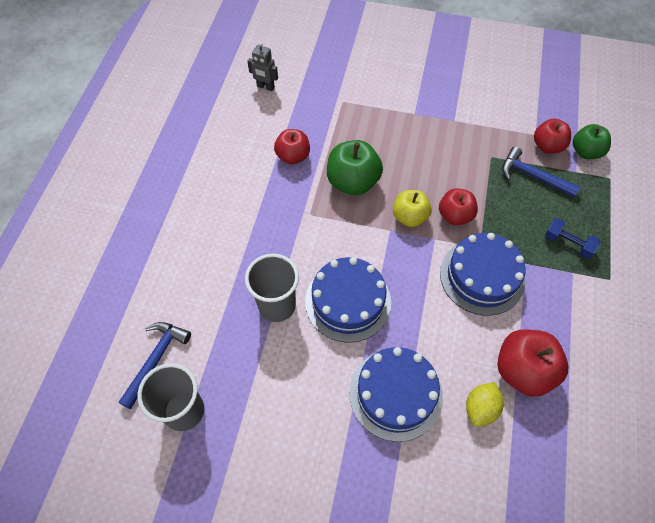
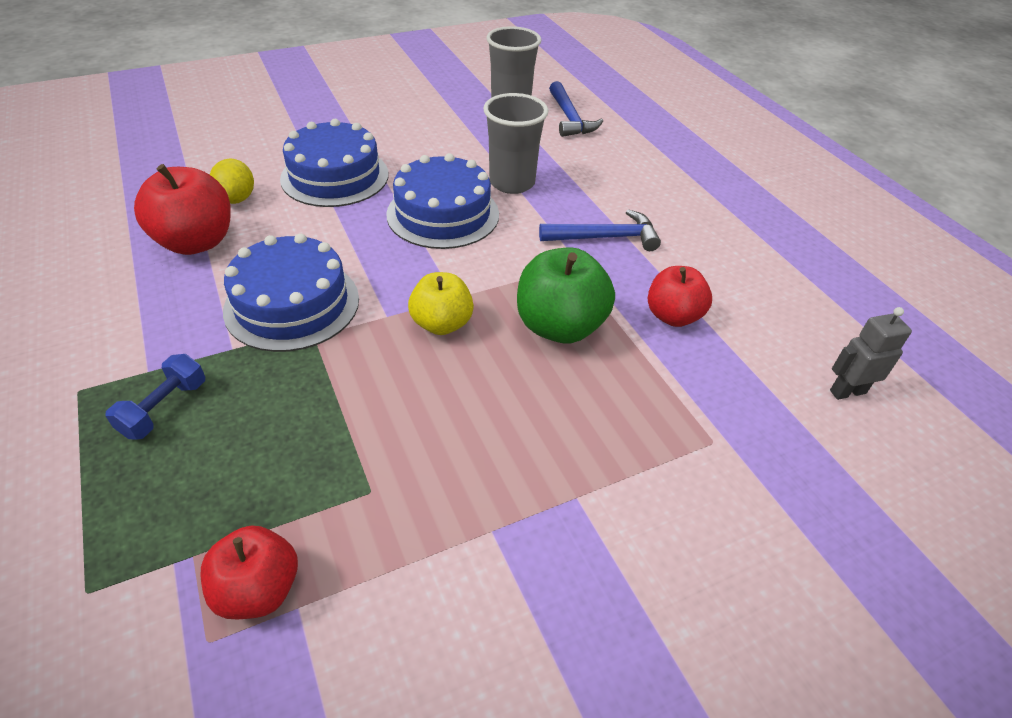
camera: 140 degrees right, 15 degrees down
(455, 216) = (376, 358): red apple -> none
(532, 176) = (269, 497): blue hammer -> blue hammer (605, 237)
(568, 243) = (164, 408): blue dumbbell -> blue dumbbell turned 60 degrees counterclockwise
(585, 152) = (157, 632): green apple -> none

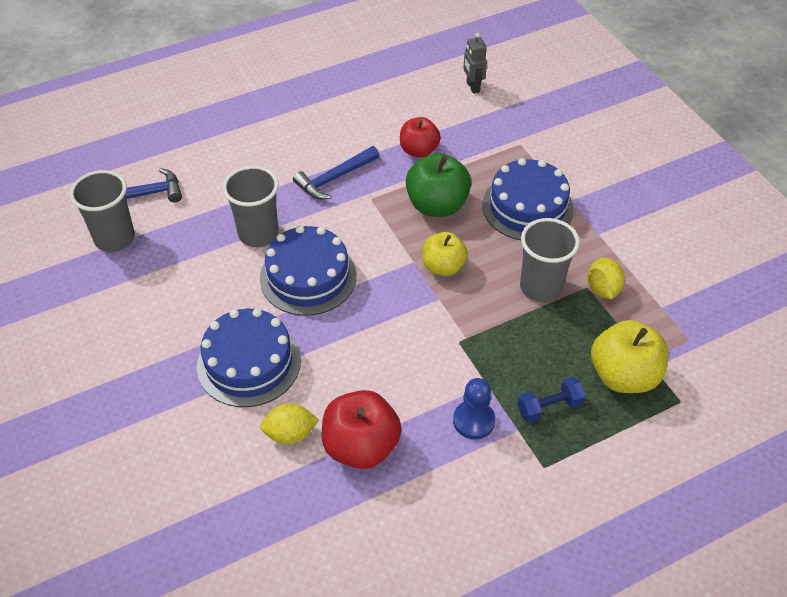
camera: 90 degrees left, 5 degrees up
(164, 408) = (549, 407): blue dumbbell -> blue dumbbell turned 45 degrees counterclockwise
(175, 512) = (623, 375): none -> yellow apple
(182, 331) = (474, 421): none -> blue pawn
(258, 590) = (657, 325): red apple -> none
(292, 304) = (434, 358): blue cake -> blue cake (527, 207)
(361, 514) = (602, 289): none -> yellow lemon
(383, 427) = (540, 287): none -> grey cup
(605, 237) = (334, 178): blue hammer -> blue hammer turned 120 degrees counterclockwise

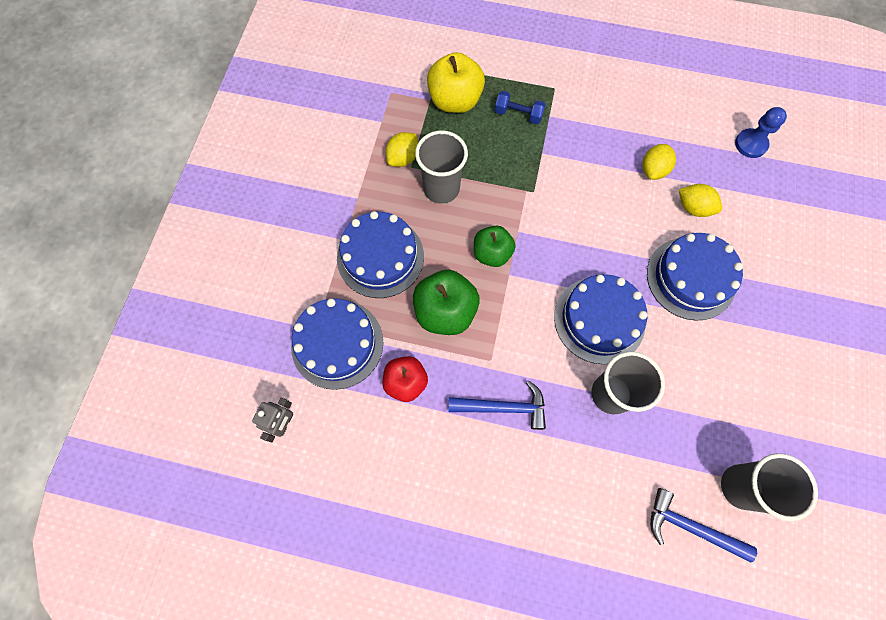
camera: 140 degrees left, 20 degrees up
(361, 446) = (653, 170): red apple -> yellow lemon
(443, 267) = (492, 253): yellow apple -> green apple
(474, 421) = (571, 138): blue pawn -> blue pawn (750, 144)
(491, 141) = (337, 344): none -> blue cake

